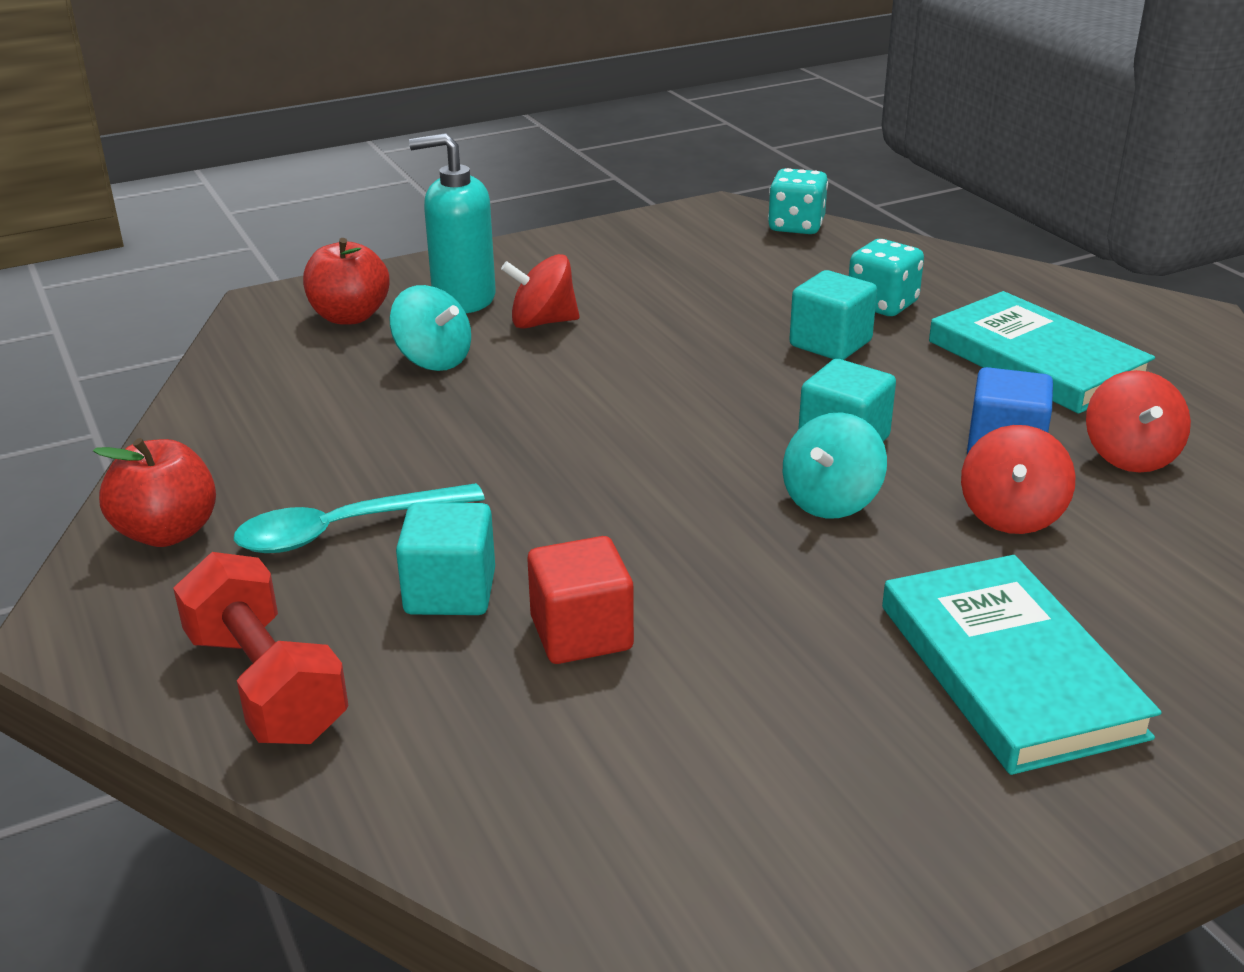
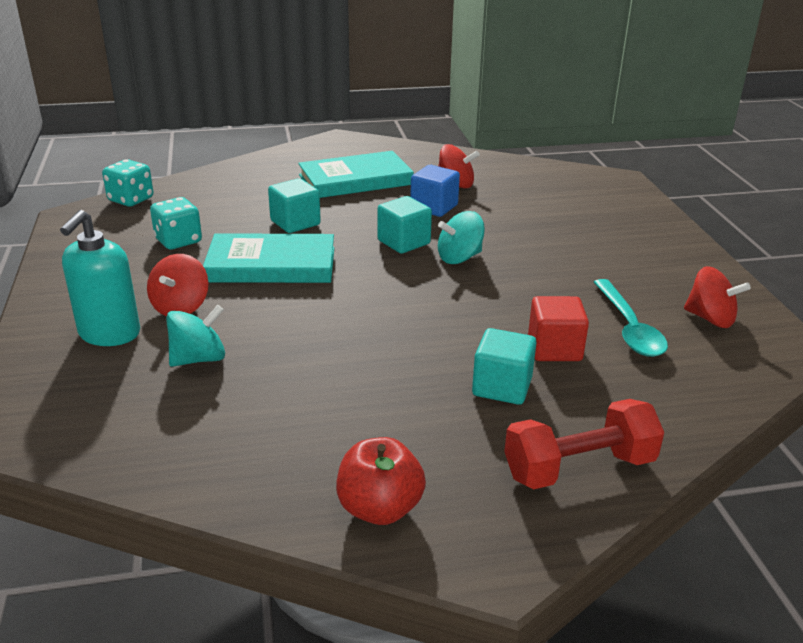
camera: 75 degrees left, 0 degrees up
(344, 530) = (415, 421): turquoise spoon -> turquoise spoon (629, 328)
(350, 316) = (86, 390): red apple -> none
(831, 501) = (459, 258): turquoise spinning top -> turquoise spinning top turned 105 degrees clockwise
(882, 304) = (262, 200): turquoise dice -> turquoise dice (178, 241)
(1009, 670) = (606, 249): turquoise book -> turquoise book (271, 265)
(1011, 515) = (492, 220): red spinning top -> red spinning top (710, 319)

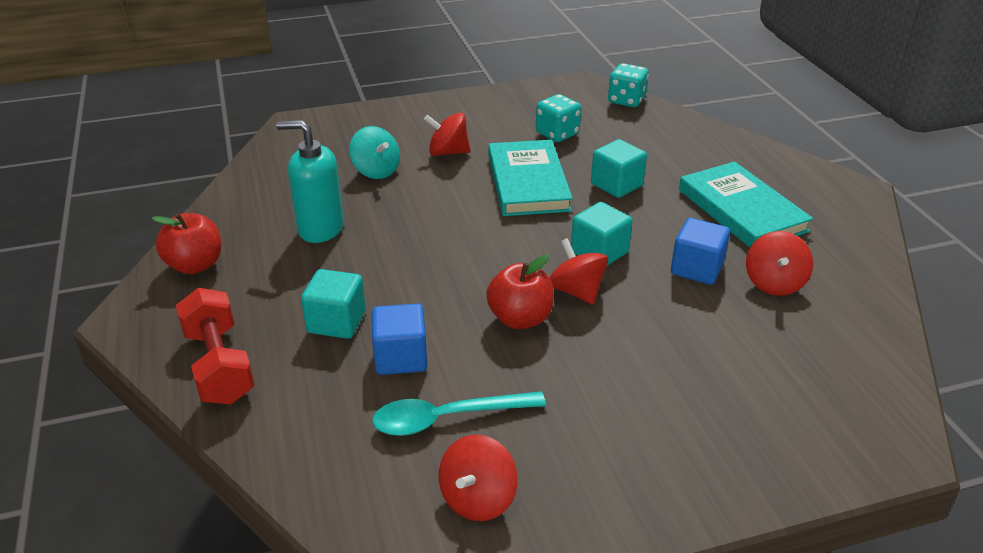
camera: 85 degrees right, 5 degrees up
(109, 334) = (407, 132): turquoise soap dispenser -> turquoise soap dispenser (320, 229)
(459, 258) = (576, 291): turquoise spinning top -> red spinning top
(497, 286) = (520, 319): none -> red apple
(554, 349) = (401, 357): red cube -> blue cube

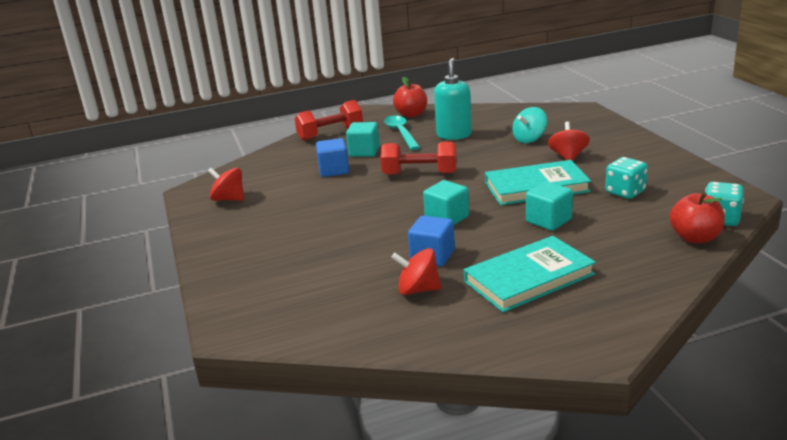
camera: 90 degrees right, 10 degrees down
(447, 418) = (285, 187): turquoise spoon -> turquoise spoon (401, 133)
(452, 267) = (419, 174): none -> red dumbbell
(520, 319) = (368, 197): red apple -> red apple (695, 238)
(576, 291) = (398, 213): red spinning top -> none

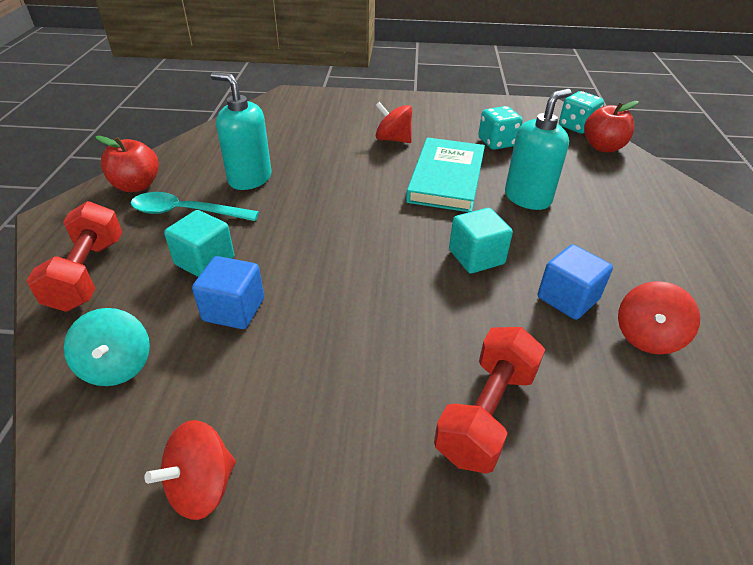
camera: 70 degrees left, 15 degrees up
(419, 174) = (333, 238): red dumbbell -> red dumbbell (486, 413)
(529, 139) = (325, 142): turquoise spinning top -> turquoise spinning top (117, 366)
(529, 278) = (644, 250): turquoise book -> none
(548, 221) = (528, 198): turquoise cube -> turquoise soap dispenser

